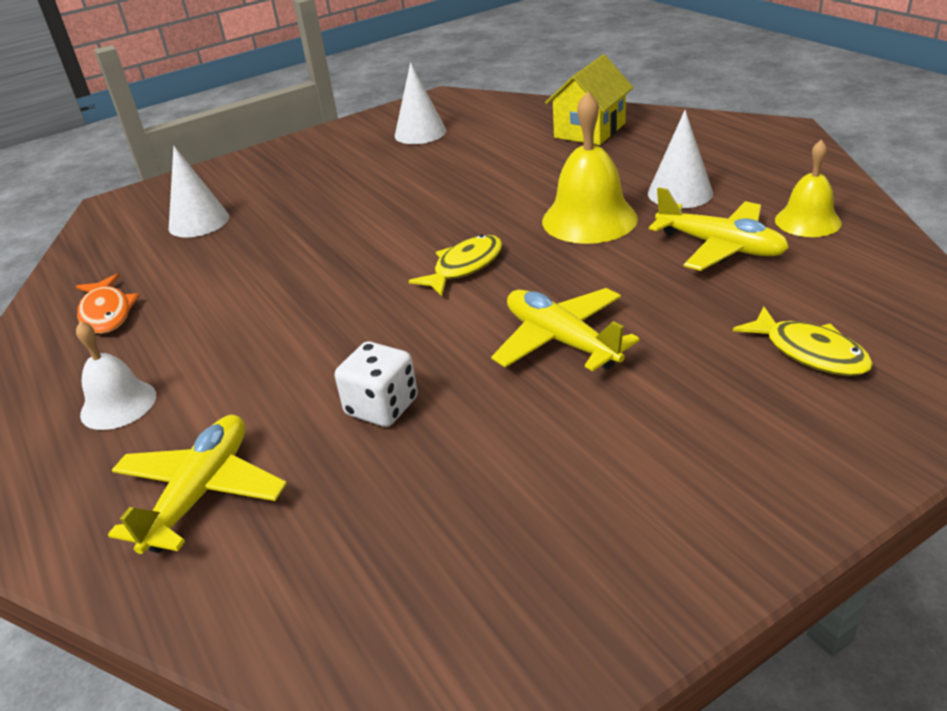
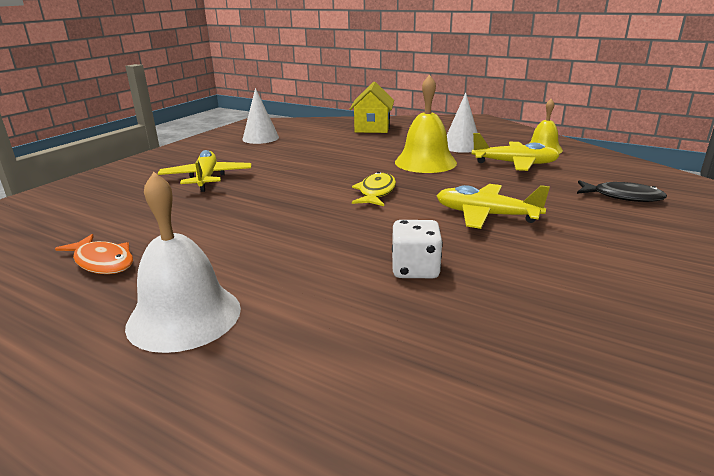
camera: 30 degrees left, 10 degrees down
(118, 404) = (184, 316): white bell -> white bell, size x1.59
(199, 222) = (132, 198): white cone -> none
(201, 493) = (336, 353): yellow plane -> yellow plane (206, 178)
(809, 352) = (622, 197): yellow fish -> black fish

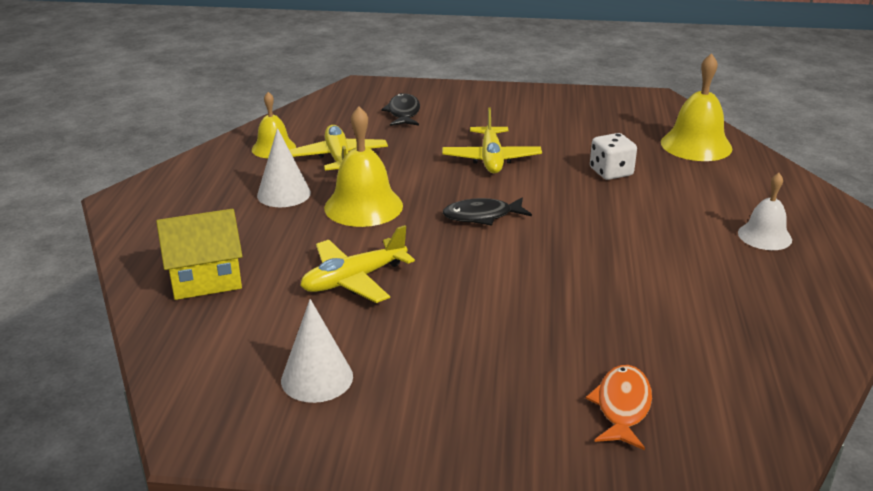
camera: 115 degrees left, 5 degrees up
(103, 262) = (766, 310): orange fish -> orange fish (622, 407)
(184, 316) = (764, 236): white bell -> white bell, size x0.63
(206, 178) = (536, 347): yellow plane -> yellow plane (354, 279)
(376, 192) = (482, 216): yellow fish -> black fish
(463, 375) = (696, 145): none -> yellow bell

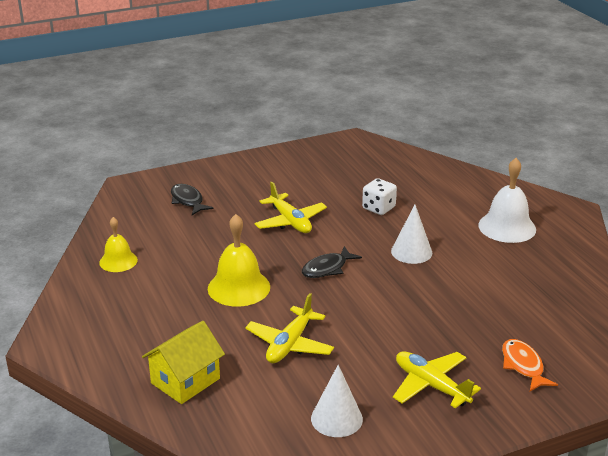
camera: 30 degrees left, 0 degrees up
(284, 194) = (169, 296): white cone -> white cone (411, 252)
(339, 158) = (179, 254): yellow plane -> yellow plane (431, 385)
(696, 145) = (413, 171): yellow bell -> none
(764, 236) = (507, 227): white bell -> white bell, size x1.59

